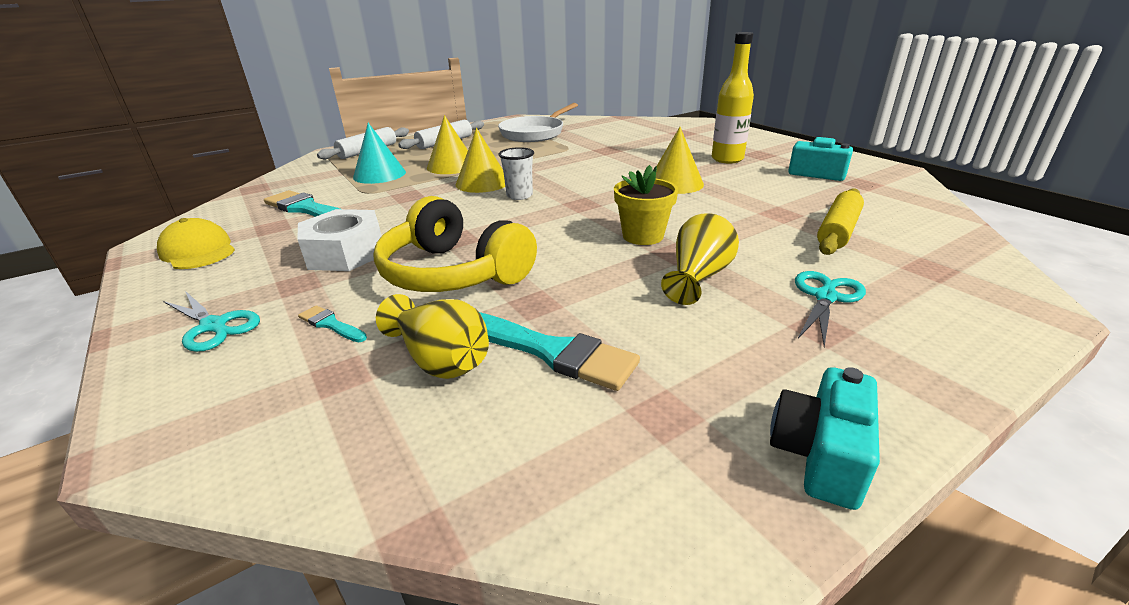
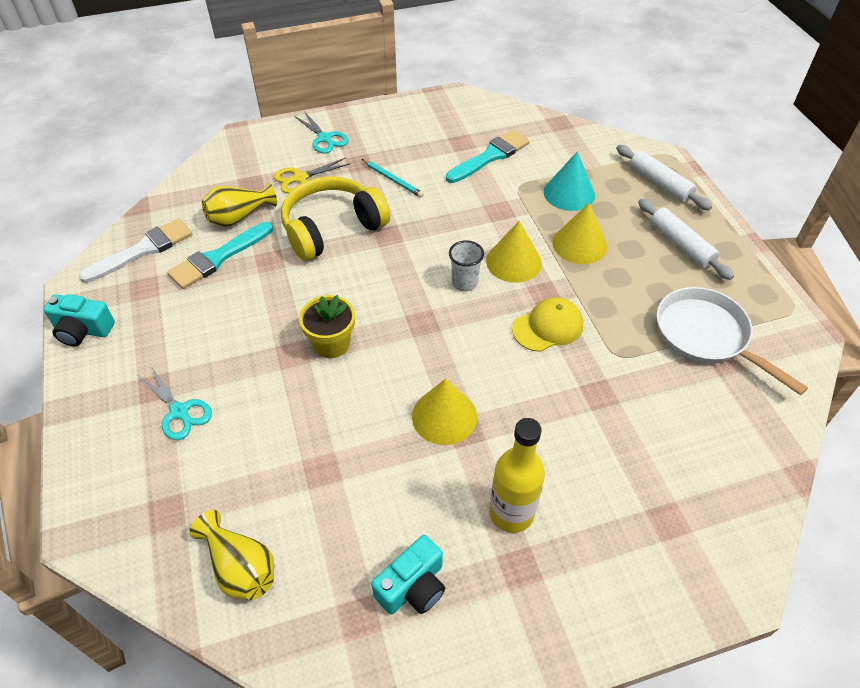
camera: 105 degrees right, 20 degrees up
(198, 251) = (433, 116): yellow cap -> yellow cap (548, 327)
(214, 326) = (325, 138): turquoise scissors -> turquoise scissors turned 90 degrees counterclockwise
(331, 324) = (300, 178): turquoise brush -> yellow scissors
(346, 253) = (393, 179): white nut -> turquoise pencil
(569, 459) = (143, 250): none -> white brush
(698, 277) = (248, 352): yellow vase -> yellow vase (240, 567)
(820, 455) = (83, 330): turquoise camera -> turquoise camera turned 150 degrees clockwise
(838, 231) = (261, 493): yellow rolling pin -> none

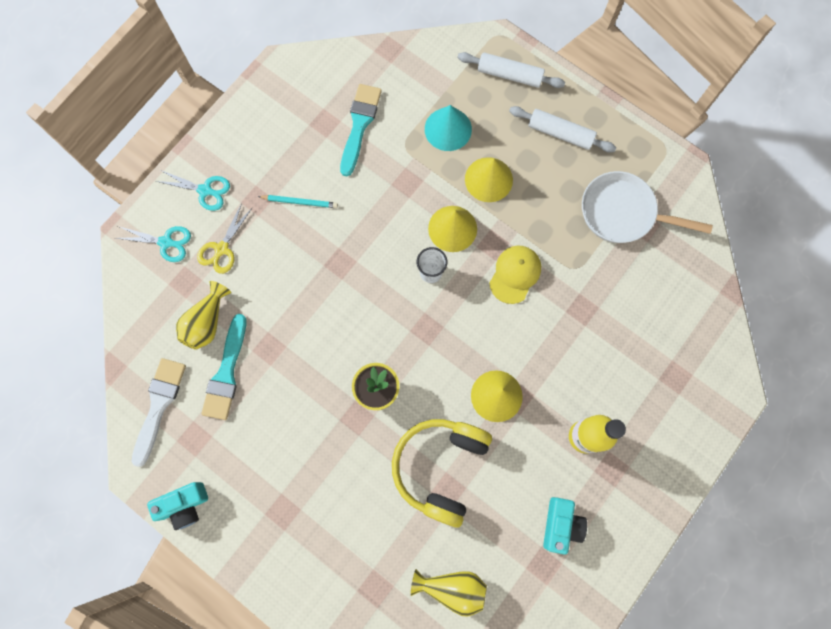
camera: 35 degrees left, 25 degrees up
(180, 412) = (318, 516): turquoise scissors -> turquoise scissors (166, 242)
(332, 228) = (291, 285): yellow headphones -> yellow headphones (440, 467)

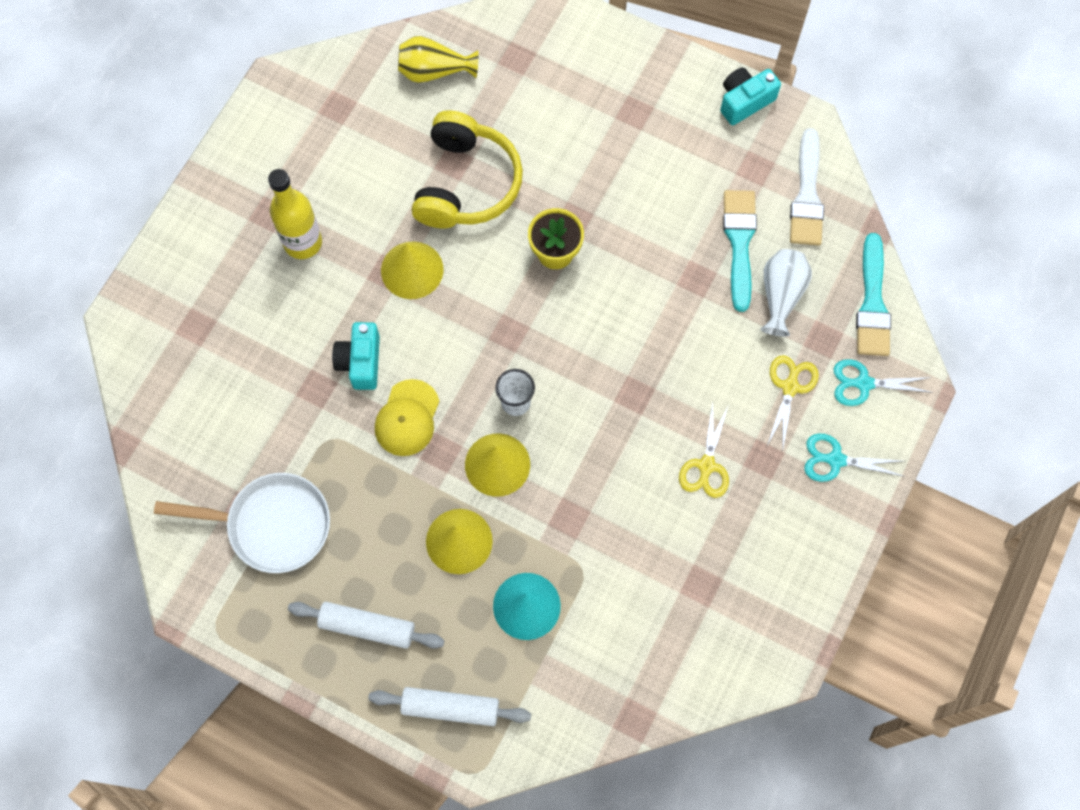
camera: 170 degrees right, 5 degrees down
(206, 322) = (781, 295): yellow vase -> white vase
(300, 202) = (706, 466): turquoise pencil -> yellow scissors
(359, 125) = (651, 590): turquoise brush -> turquoise brush (872, 303)
(560, 525) = (322, 148): turquoise camera -> turquoise camera (360, 362)

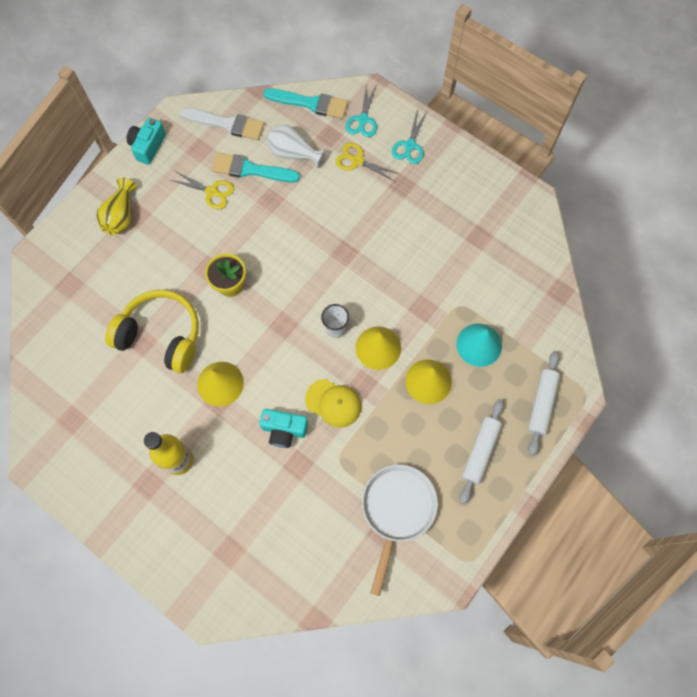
camera: 80 degrees left, 0 degrees up
(434, 71) = (62, 344): yellow vase -> yellow vase (121, 216)
(706, 466) = (401, 219): yellow scissors -> yellow scissors (212, 192)
(744, 101) = (148, 146): turquoise camera -> turquoise camera turned 45 degrees clockwise

